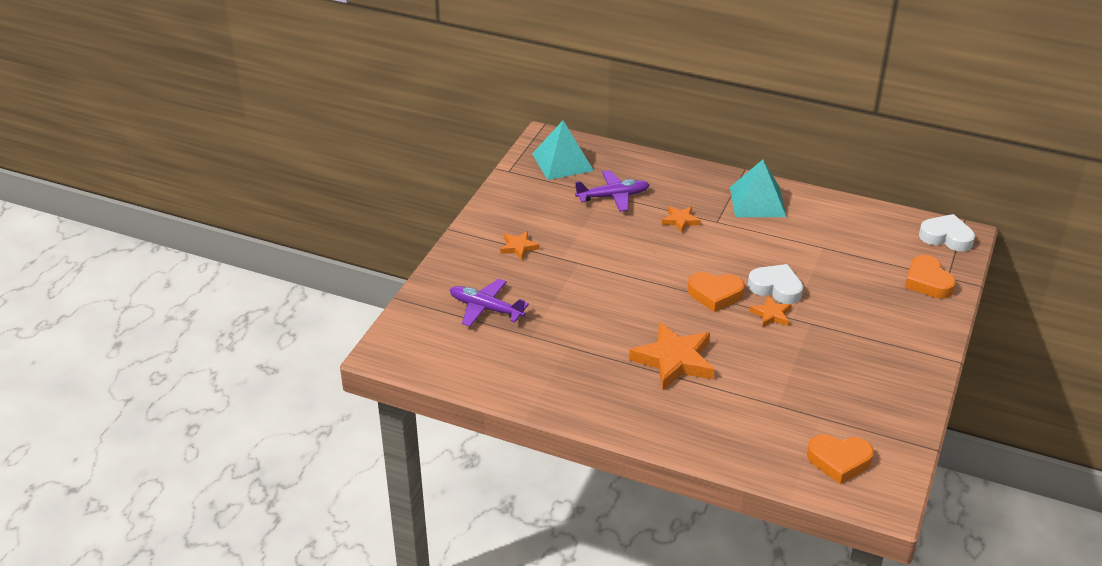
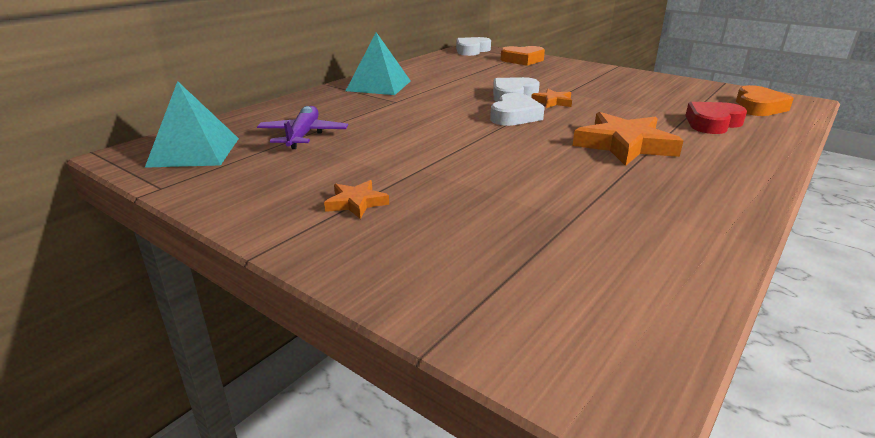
camera: 75 degrees left, 10 degrees down
(486, 308) = (496, 248): purple plane -> none
(680, 220) = (381, 113): orange star -> none
(715, 294) = (514, 116): orange heart -> white heart
(762, 419) = (712, 123): none -> red heart

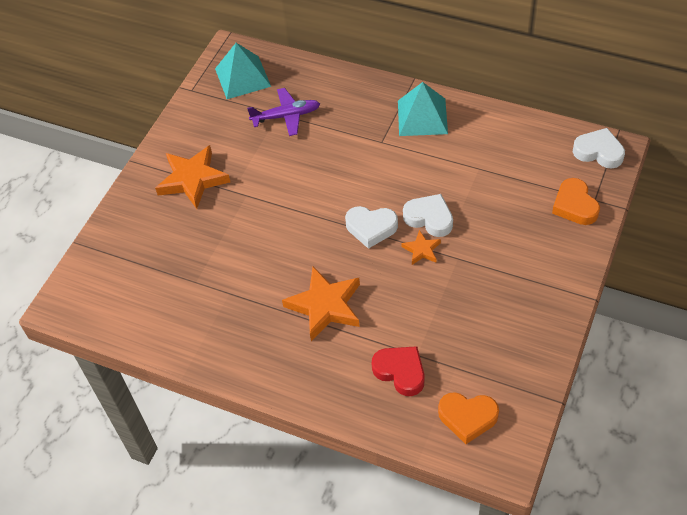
camera: 80 degrees right, 25 degrees up
(356, 203) = (193, 180): orange star -> orange star, size x1.98

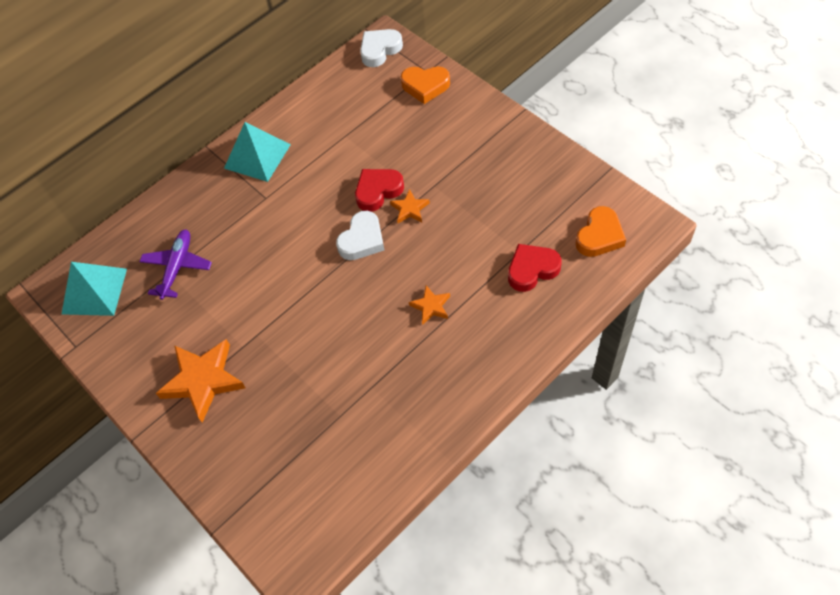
camera: 65 degrees left, 5 degrees up
(325, 306) = (431, 306): orange star -> orange star, size x0.51
(429, 218) = (378, 191): white heart -> red heart

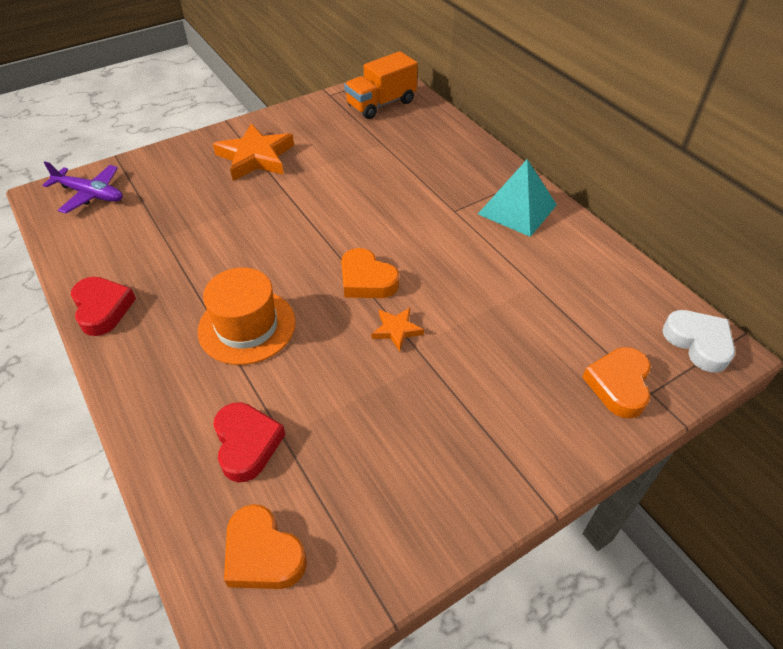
camera: 95 degrees right, 10 degrees down
(94, 291) = (381, 104): turquoise pyramid -> orange truck
(177, 267) = (387, 148): purple plane -> purple plane (90, 194)
(362, 240) = (366, 280): white heart -> orange heart
(378, 191) = (435, 304): red heart -> red heart (102, 309)
(431, 306) = (247, 326): orange star -> orange hat

